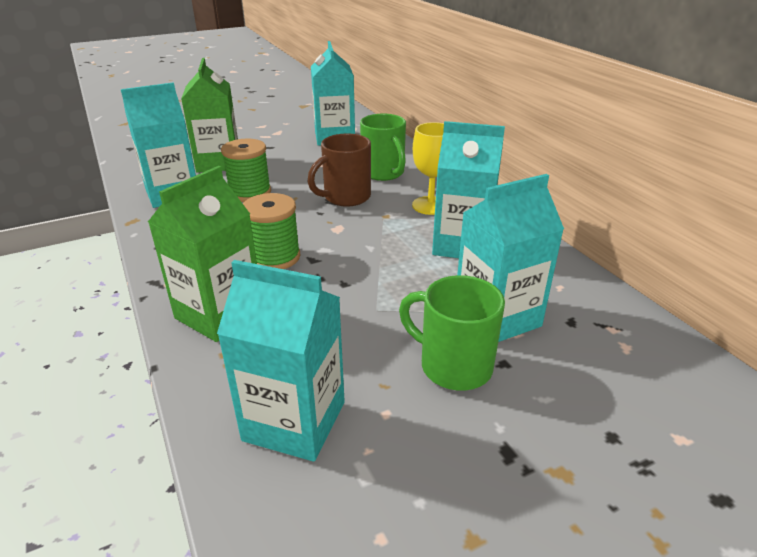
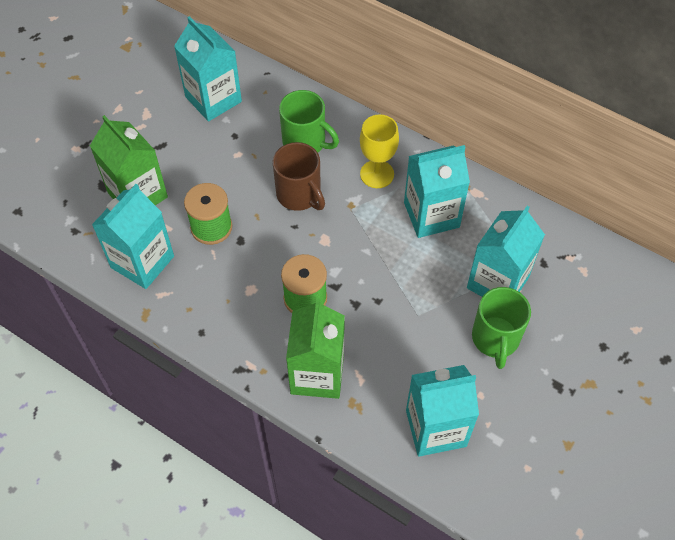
camera: 30 degrees left, 25 degrees up
(345, 197) = (299, 195): brown mug -> brown mug turned 60 degrees counterclockwise
(453, 365) = (495, 339): green mug -> green mug turned 90 degrees counterclockwise

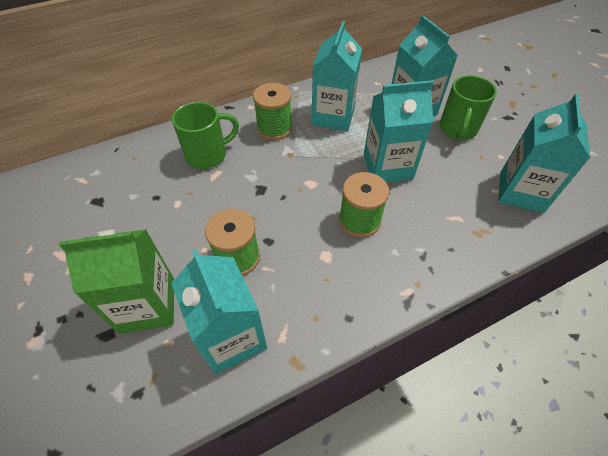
camera: 60 degrees left, 5 degrees down
(213, 99) = (102, 195): turquoise carton -> turquoise carton (387, 167)
(299, 195) = (255, 180): brown mug -> none
(317, 374) = (439, 245): green carton -> none
(377, 174) = (274, 128): yellow goblet -> green spool
(495, 339) = (457, 129): green mug -> green mug turned 75 degrees clockwise

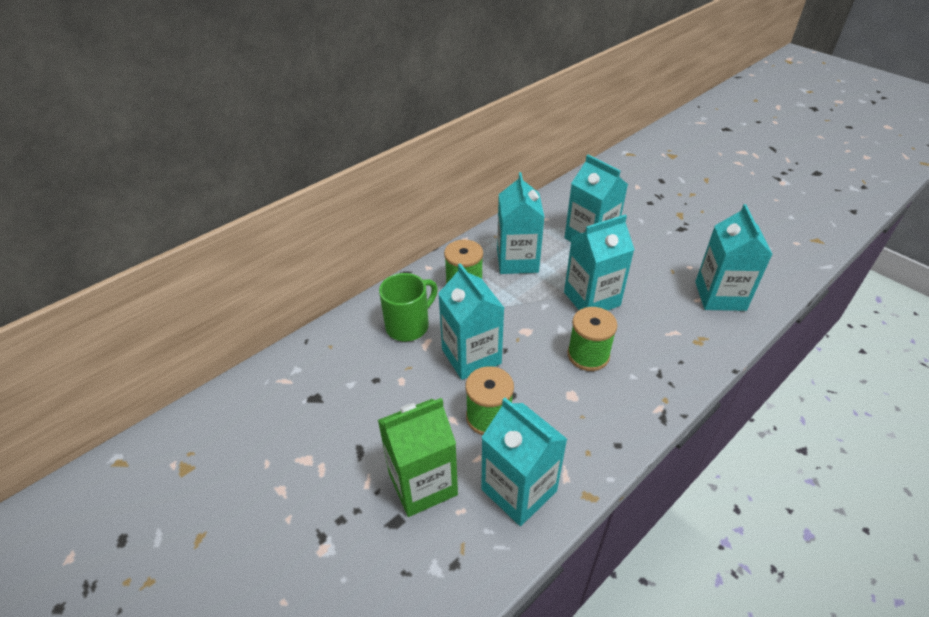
camera: 15 degrees left, 10 degrees down
(249, 196) = (471, 356): none -> turquoise carton
(457, 129) = (641, 250): green mug -> none

